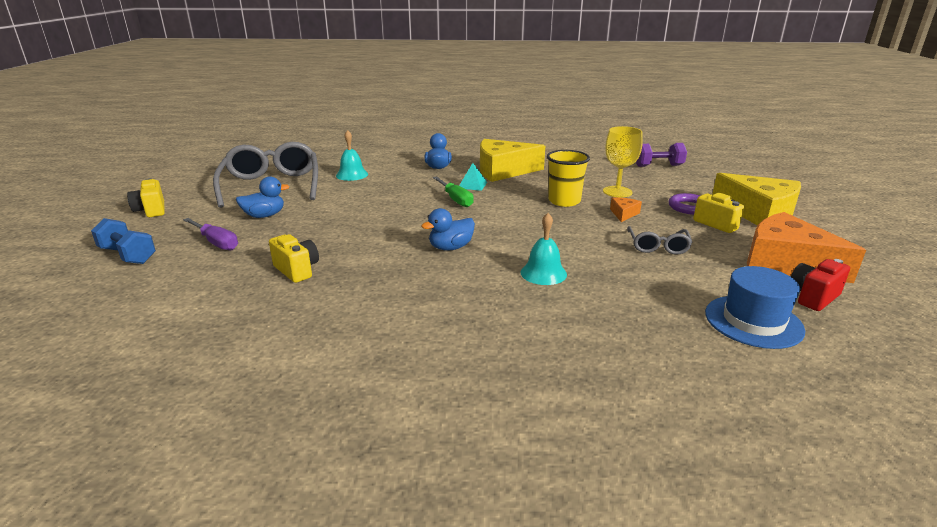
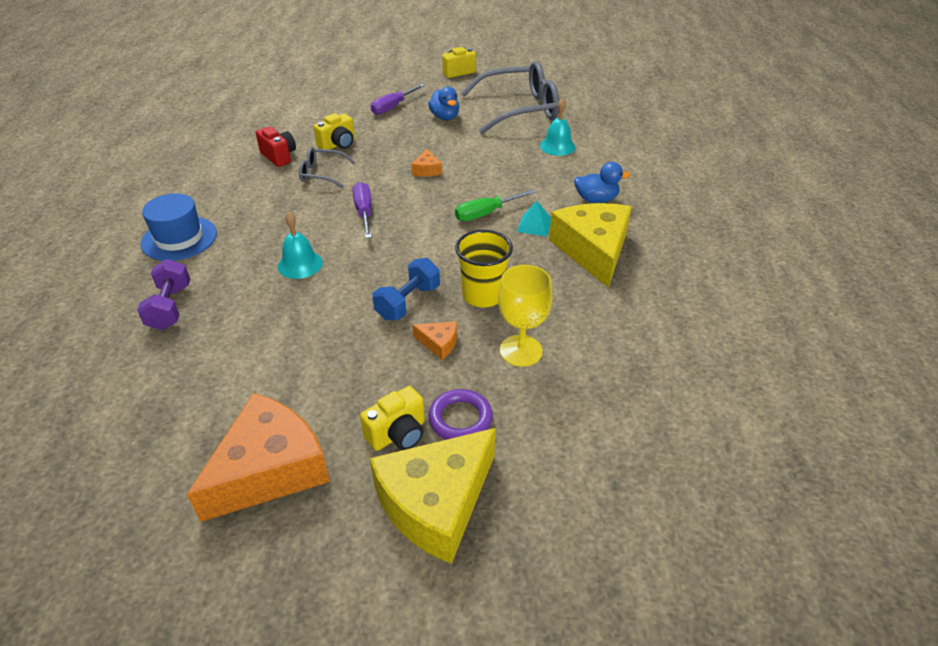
camera: 90 degrees right, 15 degrees up
(128, 255) = (377, 82): blue dumbbell -> blue dumbbell (408, 302)
(375, 222) = (427, 170): none -> orange cheese
(450, 247) = (364, 212): blue duck -> purple screwdriver
(657, 246) = (339, 356): grey glasses -> grey glasses (321, 174)
(658, 166) = (658, 427): purple dumbbell -> purple dumbbell (170, 307)
(753, 321) = (165, 390): blue hat -> blue hat (179, 238)
(813, 297) = (186, 460): red camera -> red camera (279, 156)

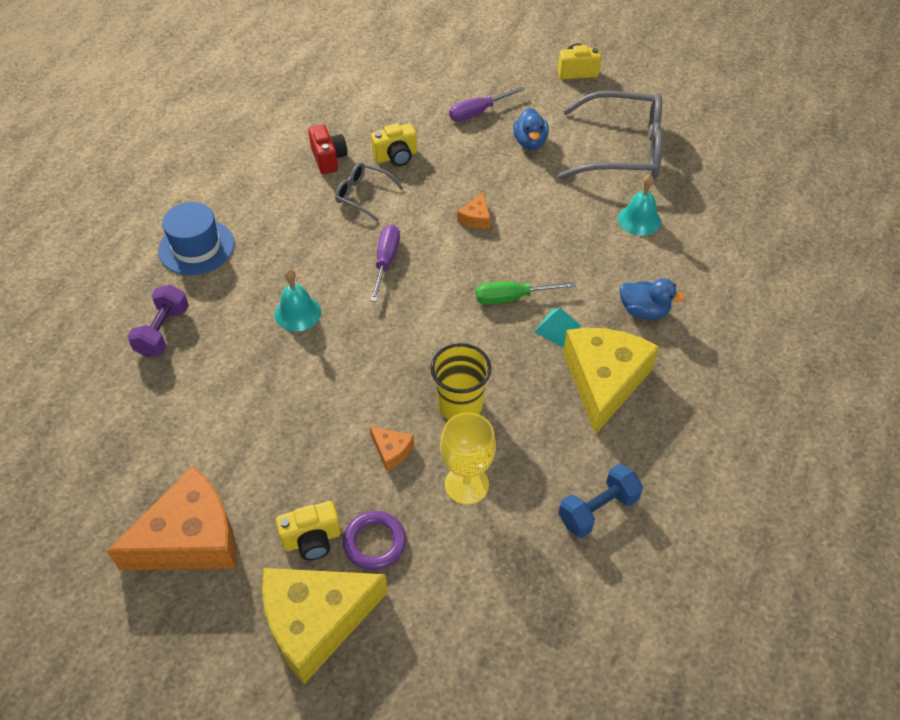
camera: 20 degrees right, 10 degrees up
(408, 302) = (382, 392): blue dumbbell -> blue dumbbell (598, 510)

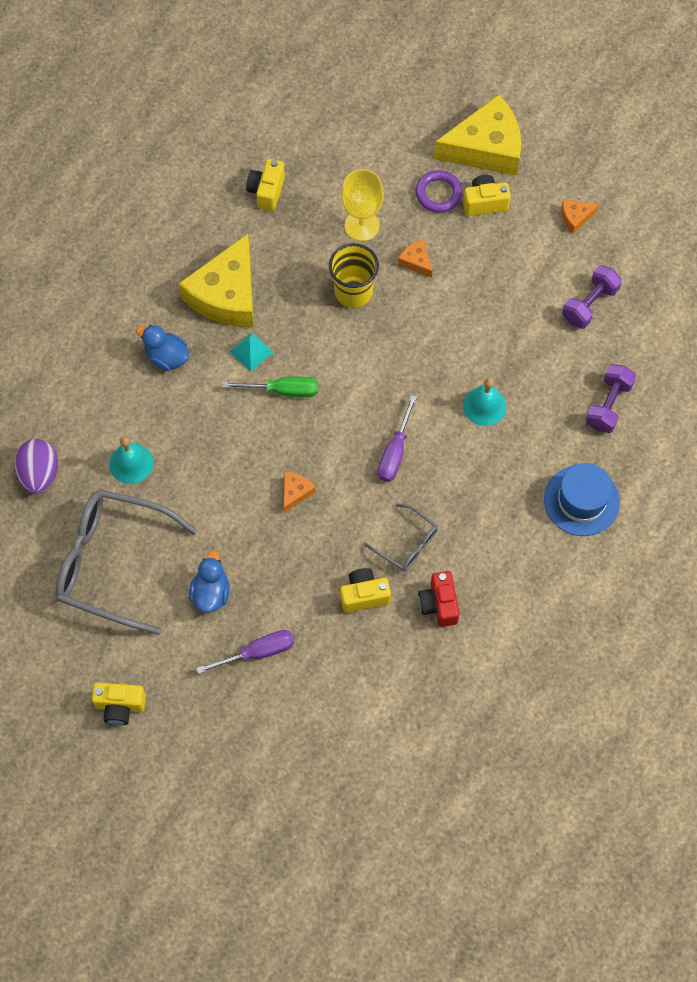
camera: 170 degrees left, 15 degrees up
(178, 432) = (589, 304): none -> purple dumbbell
(190, 538) = (575, 217): orange cheese -> orange cheese, size x0.42
(598, 510) = (267, 191): blue dumbbell -> yellow camera
(719, 201) = (40, 474): none -> purple egg

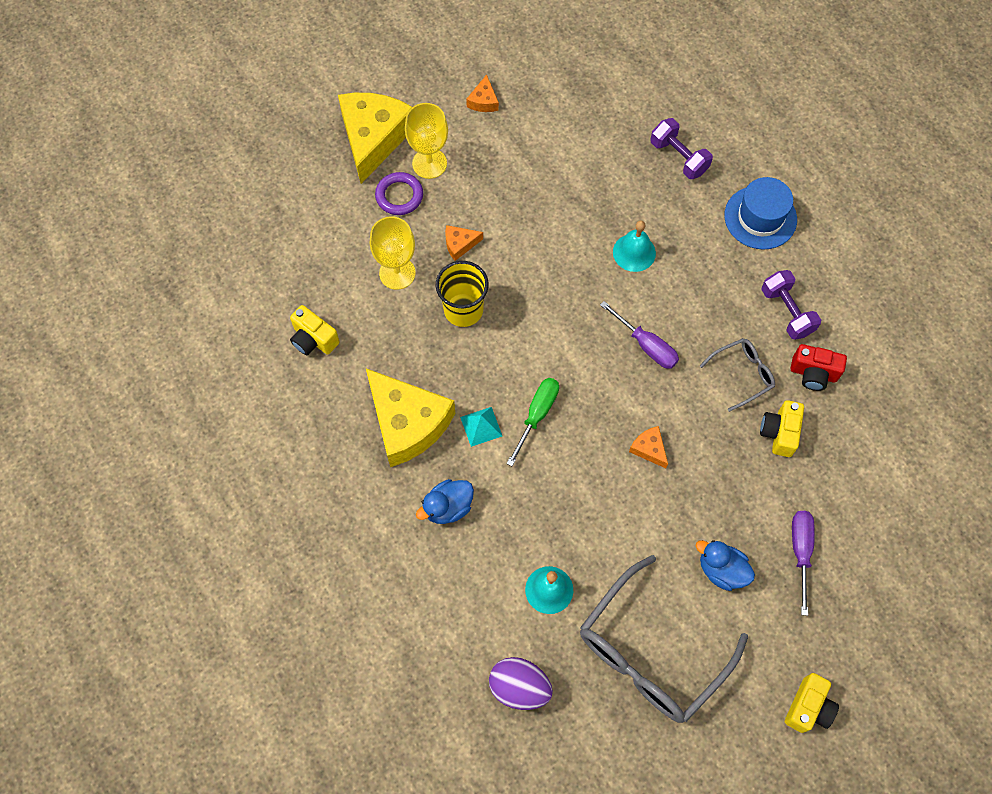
camera: 65 degrees left, 0 degrees up
(484, 202) = (429, 163): yellow camera -> yellow goblet
(589, 304) = (574, 128): purple dumbbell -> purple dumbbell (786, 312)

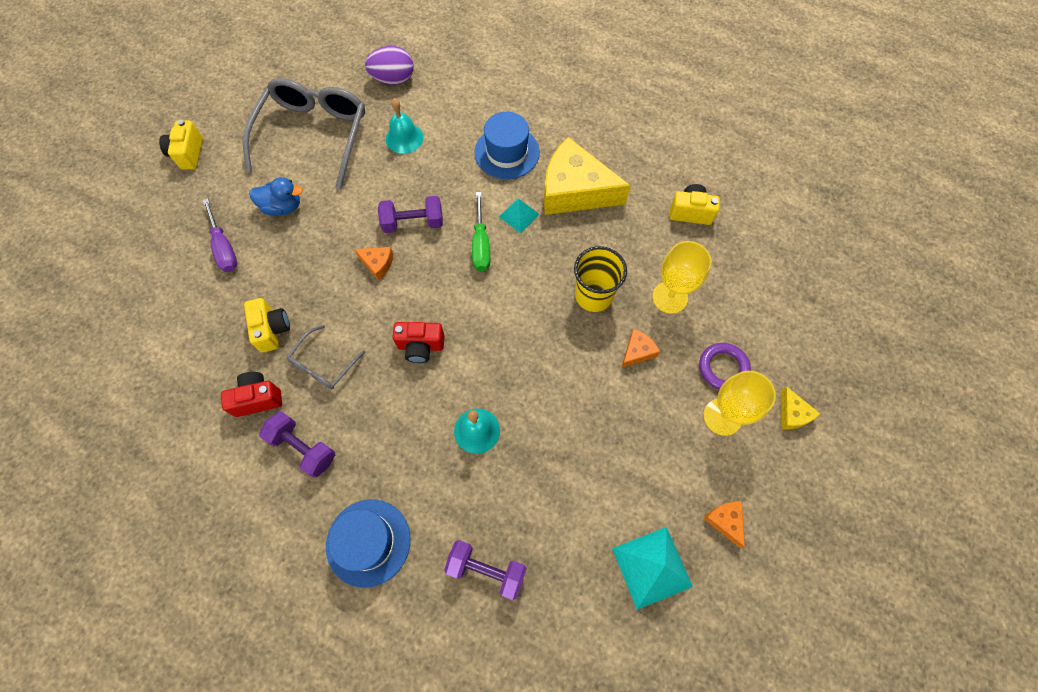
camera: 150 degrees right, 0 degrees up
(373, 138) = (792, 414): yellow cheese -> yellow cheese, size x0.42
(448, 507) = (507, 152): blue duck -> blue hat
(557, 101) = (651, 567): none -> turquoise pyramid
(592, 475) = (413, 223): none -> purple dumbbell
(646, 345) = (421, 346): purple screwdriver -> red camera

